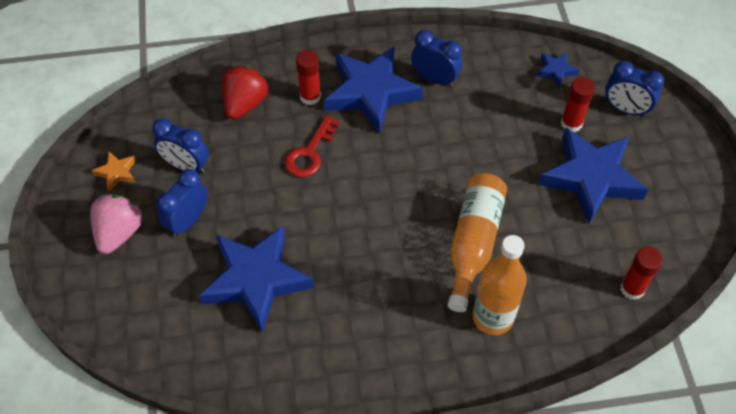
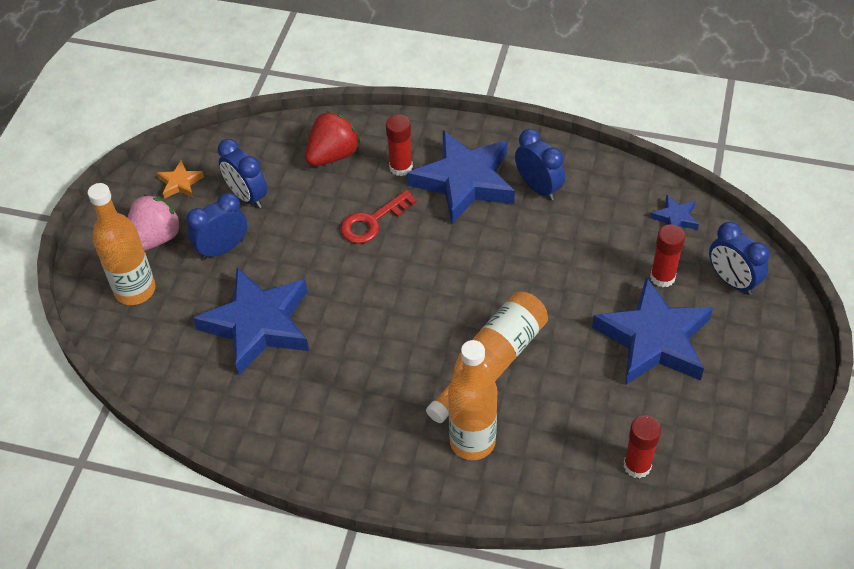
camera: 25 degrees right, 5 degrees down
(125, 287) = (135, 290): none -> orange bottle

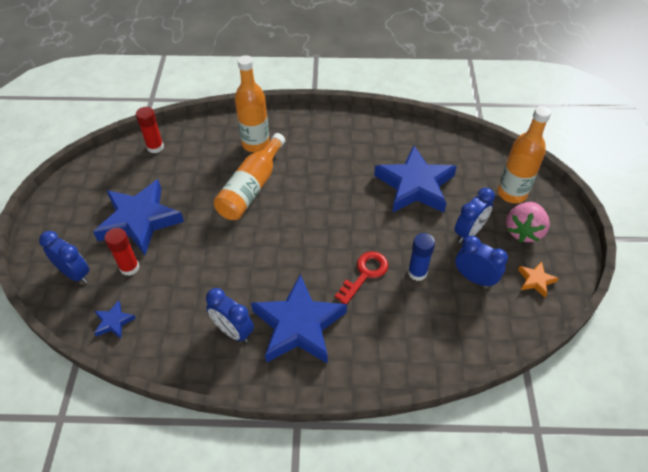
camera: 165 degrees right, 0 degrees up
(310, 213) = (417, 272): none -> blue glue stick
(333, 155) = (422, 331): red strawberry -> none
(401, 167) = (358, 330): red glue stick -> none

